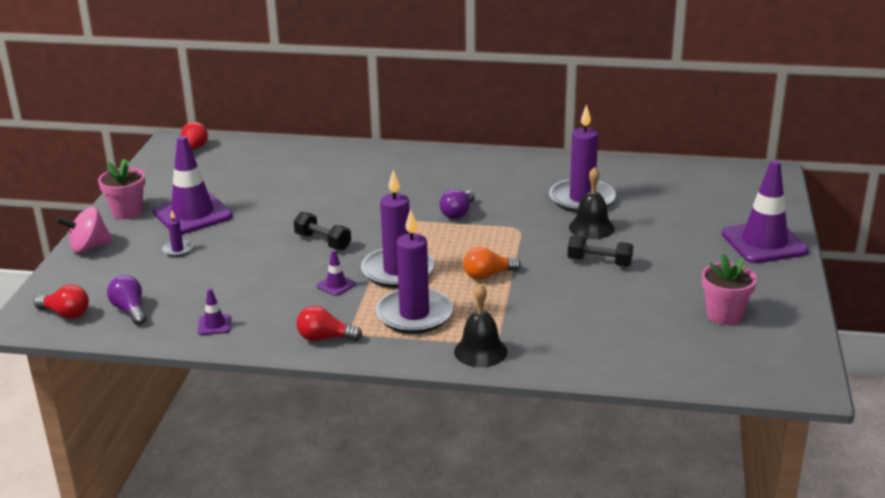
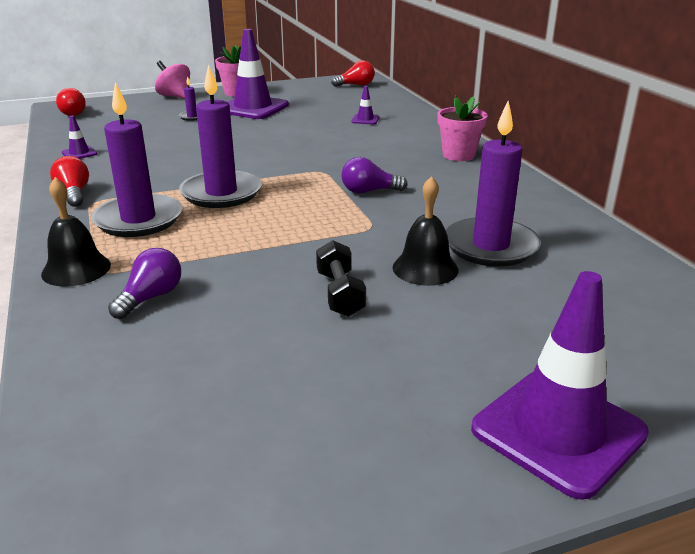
camera: 60 degrees right, 0 degrees up
(130, 310) = (89, 126): purple light bulb -> purple light bulb (151, 297)
(323, 242) = (250, 154): black dumbbell -> none
(336, 285) = (174, 176): purple traffic cone -> purple traffic cone (365, 120)
(488, 275) = (248, 235): orange light bulb -> none
(724, 315) = (269, 439): pink flower pot -> pink flower pot (458, 155)

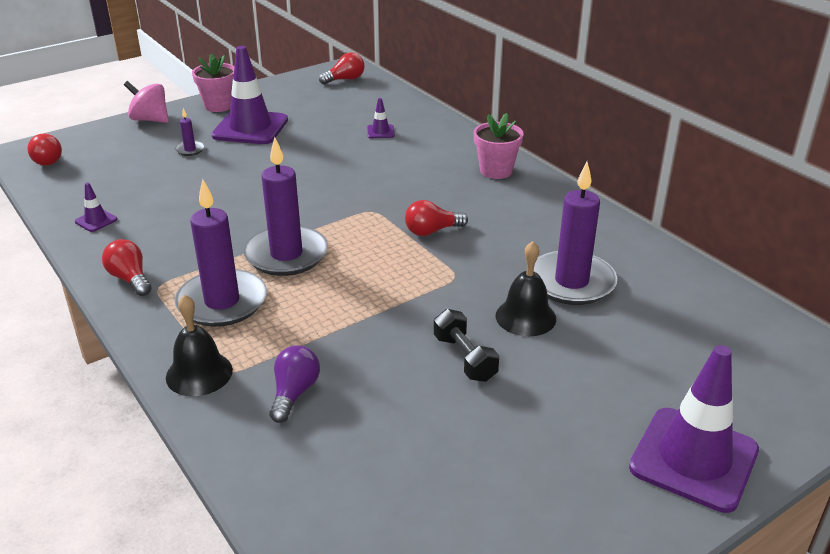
camera: 15 degrees left, 5 degrees up
(369, 191) = (432, 231): purple light bulb -> red light bulb

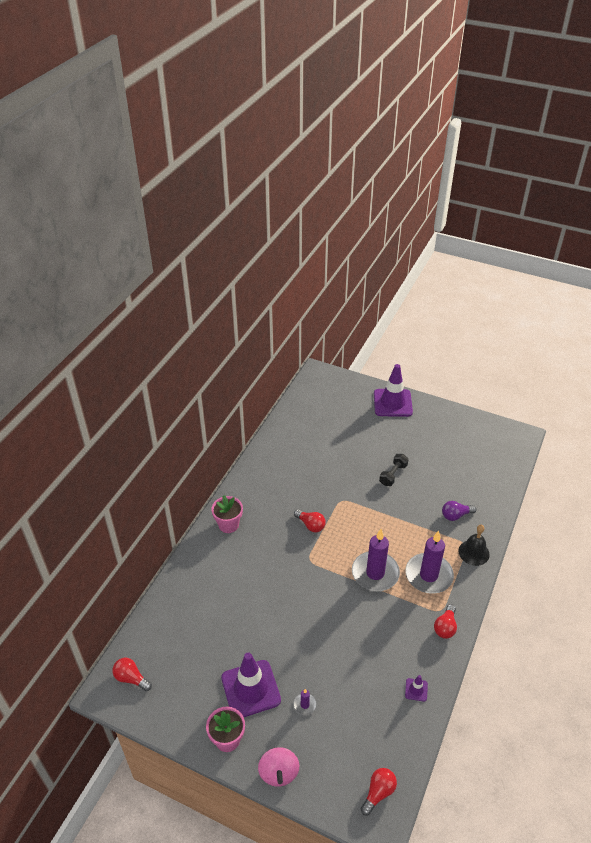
camera: 120 degrees left, 10 degrees up
(380, 132) = (211, 605): purple traffic cone -> none
(525, 317) = (352, 466): black bell -> none
(571, 282) = (316, 460): purple candle -> none

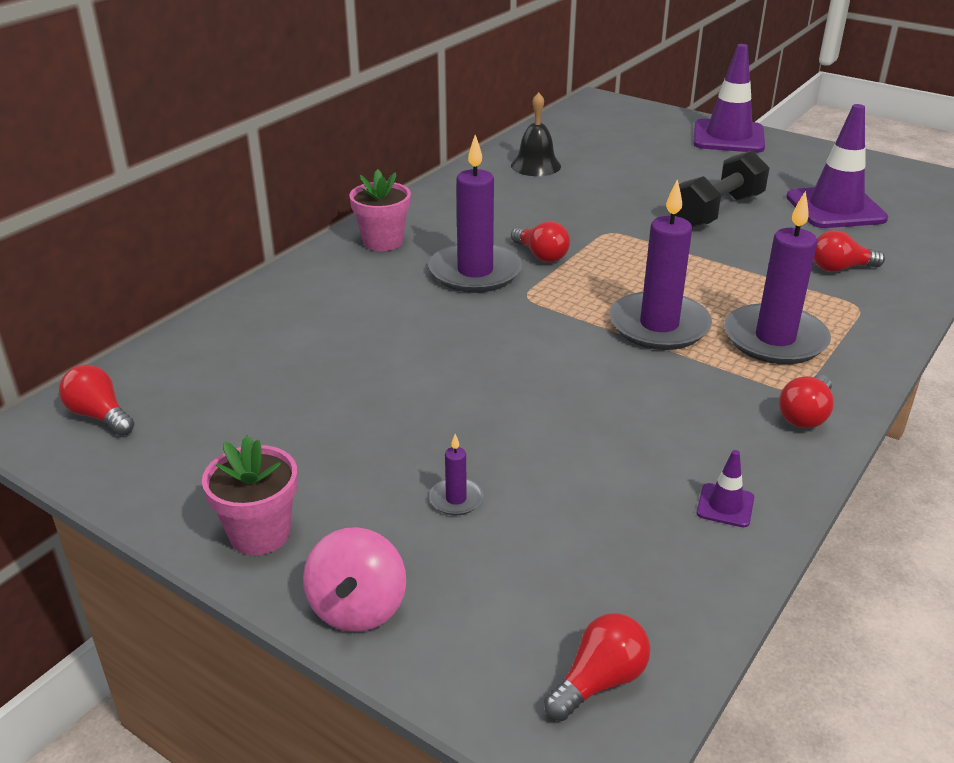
camera: 10 degrees right, 10 degrees down
(251, 689) = (343, 460): purple traffic cone -> purple traffic cone (835, 208)
(281, 544) = (475, 272): none -> purple candle
(393, 474) = (717, 211): black dumbbell -> black dumbbell, size x1.59
(455, 515) = (840, 268): purple light bulb -> red light bulb
(473, 552) = (877, 318): black bell -> black bell (536, 165)

